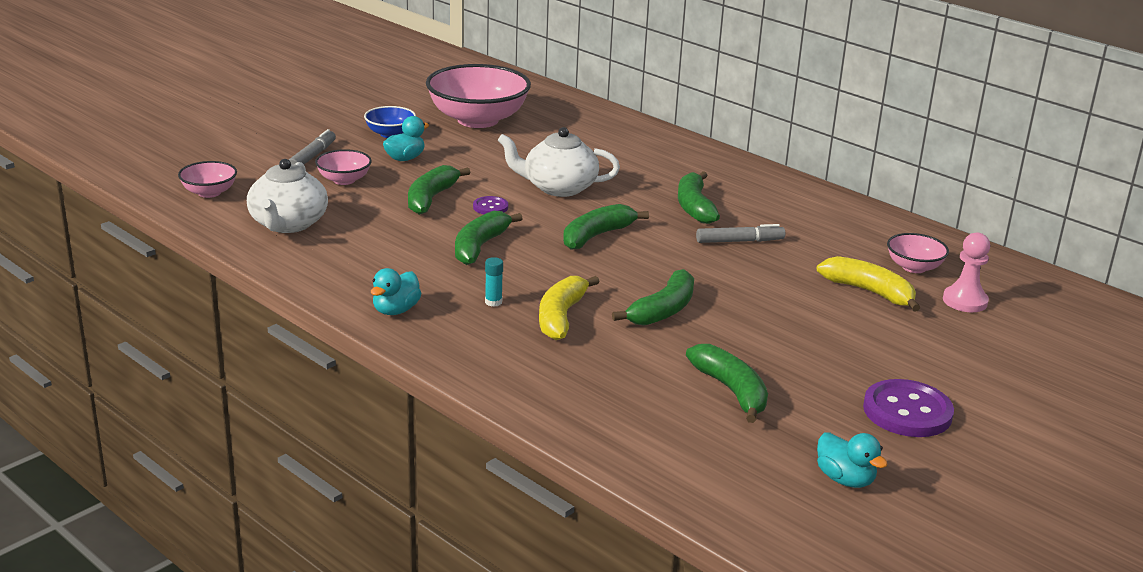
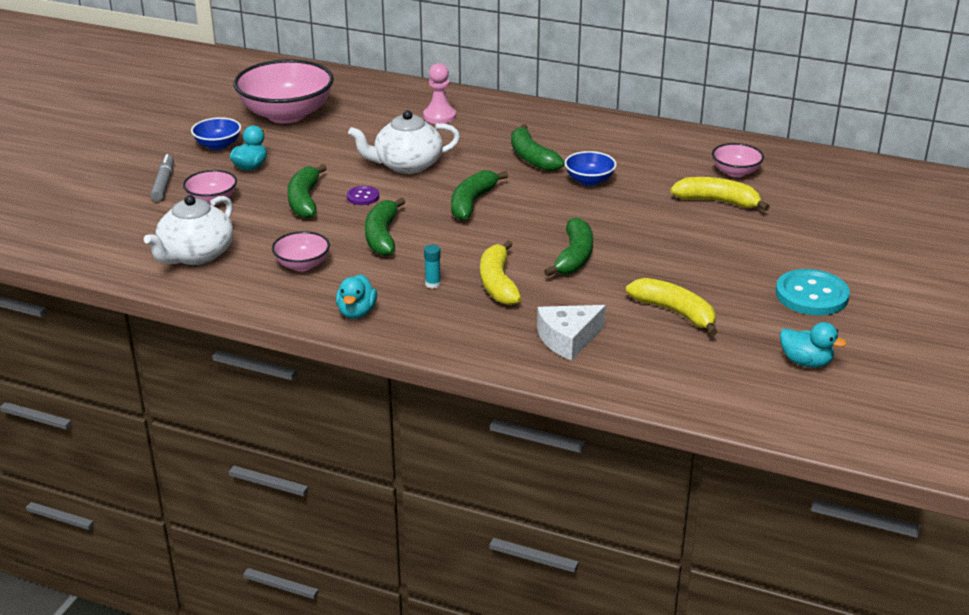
camera: 20 degrees left, 5 degrees up
(209, 192) = (95, 241): pink bowl -> pink bowl (302, 265)
(288, 224) = (196, 255): white teapot -> white teapot turned 45 degrees clockwise
(591, 388) = (568, 339): none -> white cheese
(731, 391) = (675, 312): green banana -> yellow banana
(739, 241) = (589, 181): grey marker -> blue bowl
(907, 411) = (811, 295): purple button -> turquoise button
(965, 301) = (791, 192): pink pawn -> pink pawn (439, 116)

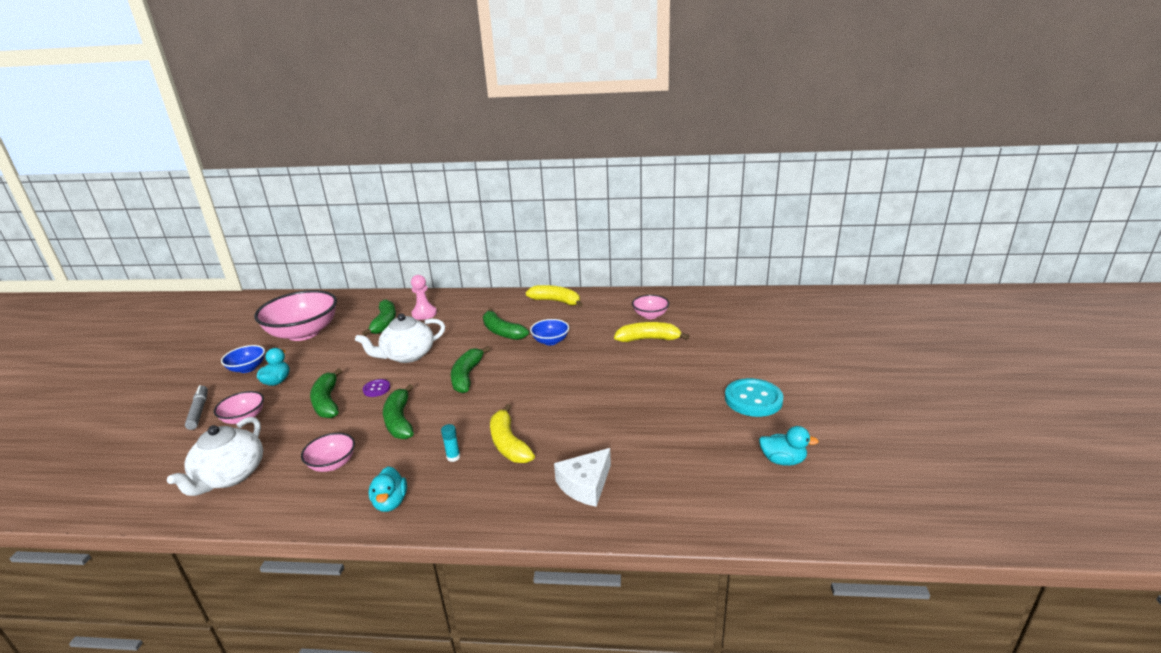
camera: 15 degrees left, 5 degrees down
(574, 257) = (562, 406): green banana -> green banana (385, 323)
(675, 312) = (661, 438): yellow banana -> yellow banana (556, 301)

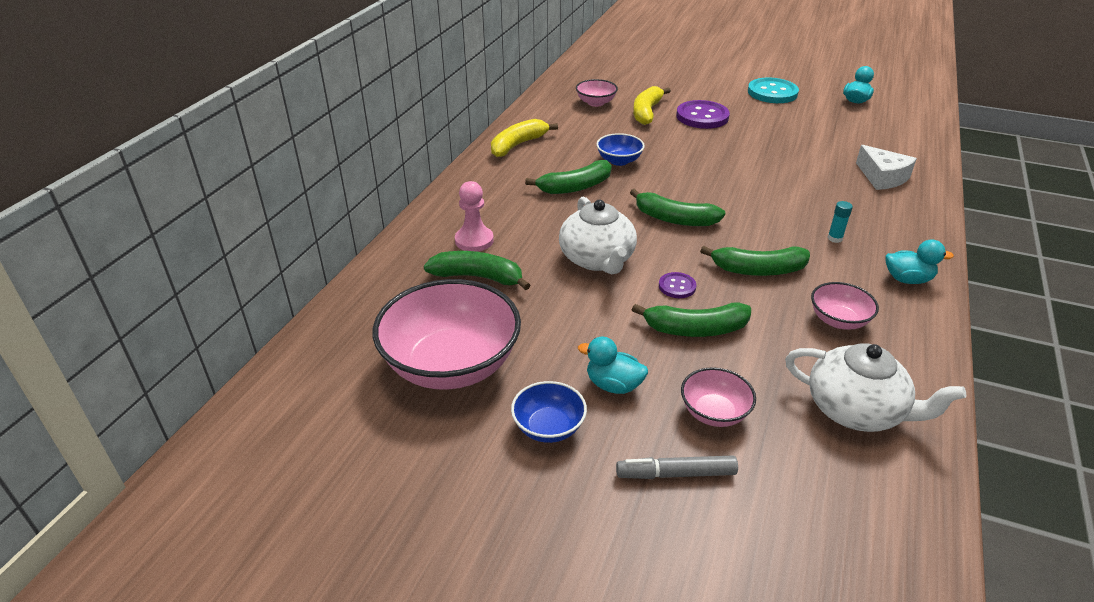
camera: 75 degrees left, 10 degrees up
(508, 444) = (816, 206): yellow banana -> none
(659, 366) = (702, 117): none -> purple button

